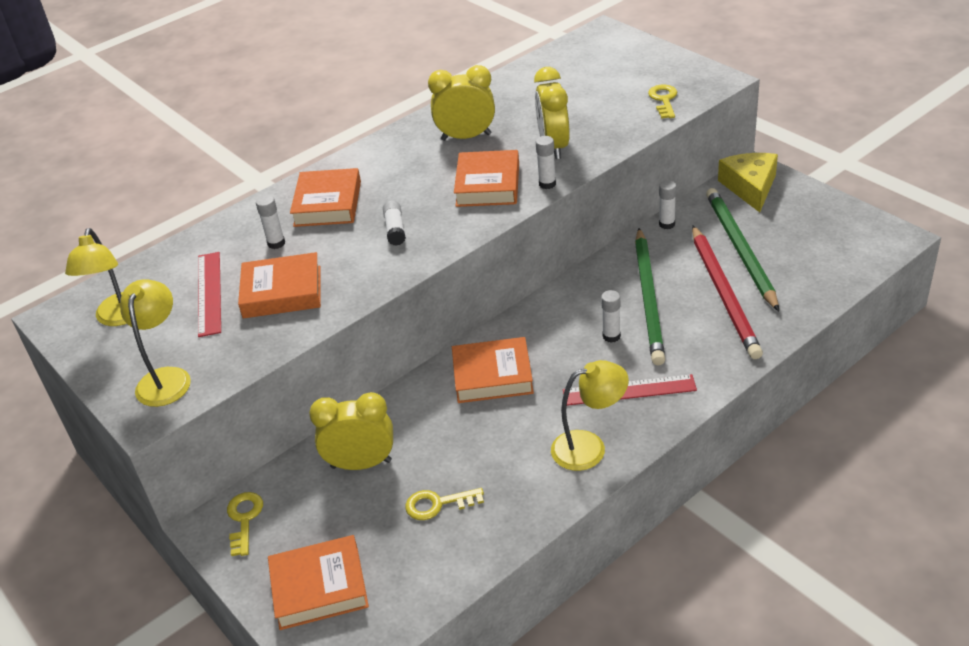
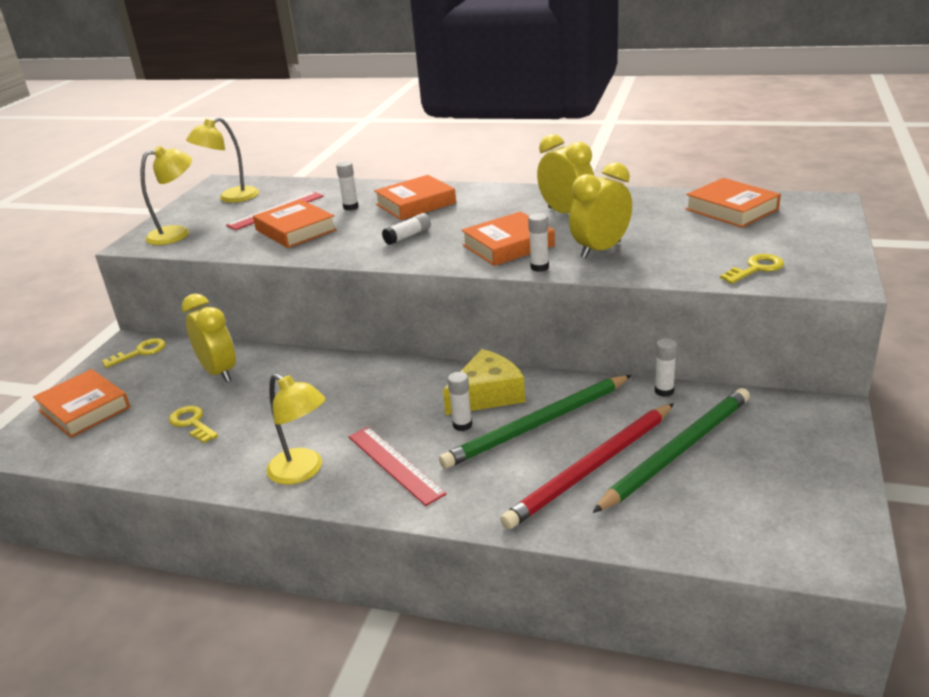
camera: 55 degrees right, 10 degrees down
(492, 376) = (359, 386): orange book -> orange book (731, 209)
(750, 187) = (795, 418): yellow cheese -> yellow cheese (487, 394)

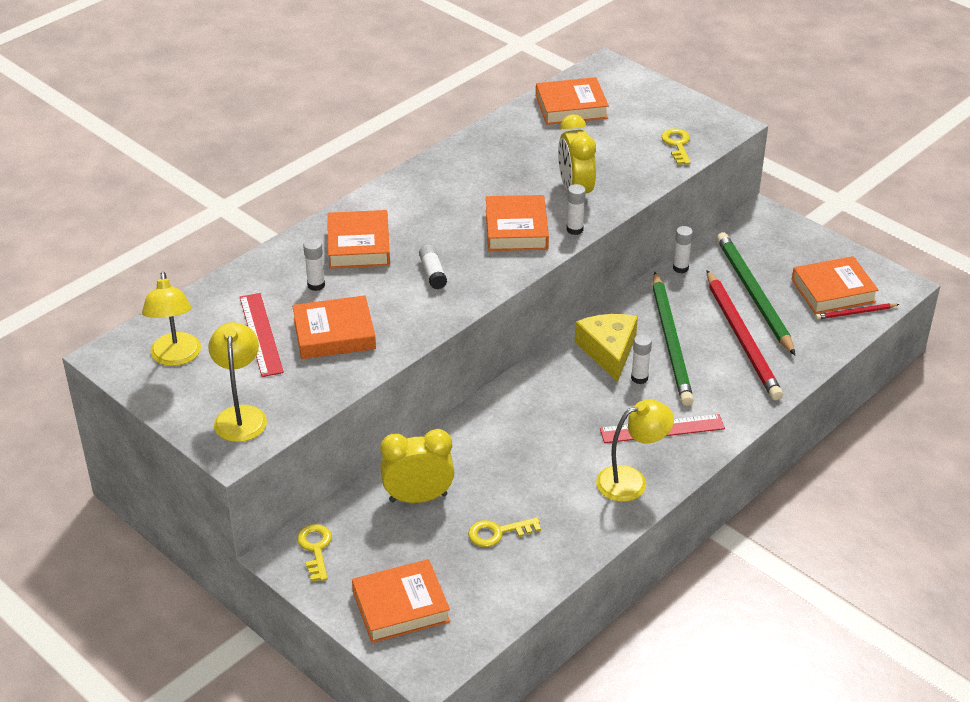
camera: 65 degrees left, 10 degrees up
(566, 213) = (485, 178): yellow clock -> none
(739, 541) = (855, 313): none -> red pencil
(760, 508) = (833, 291): none -> orange book

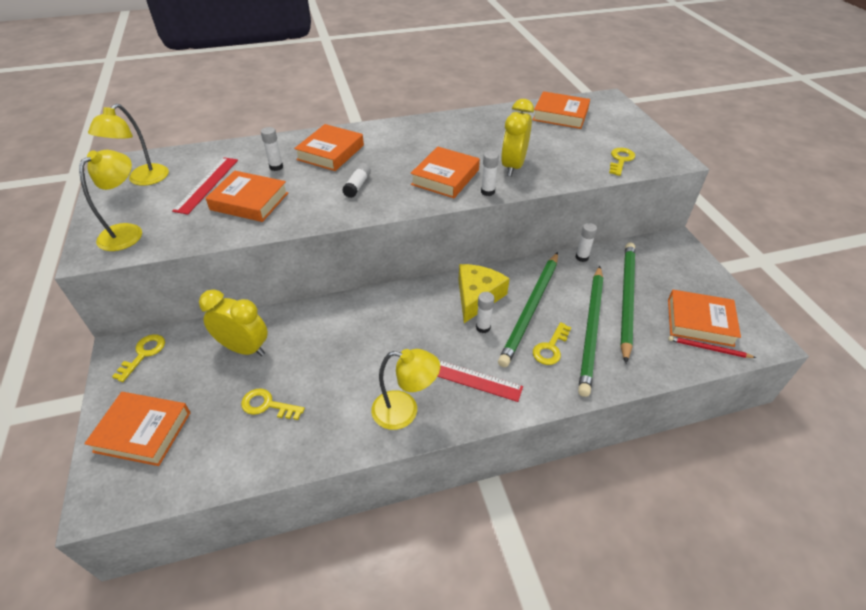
camera: 30 degrees right, 5 degrees up
(717, 370) = (551, 347): none -> yellow key
(742, 338) = (591, 330): red pencil -> green pencil

